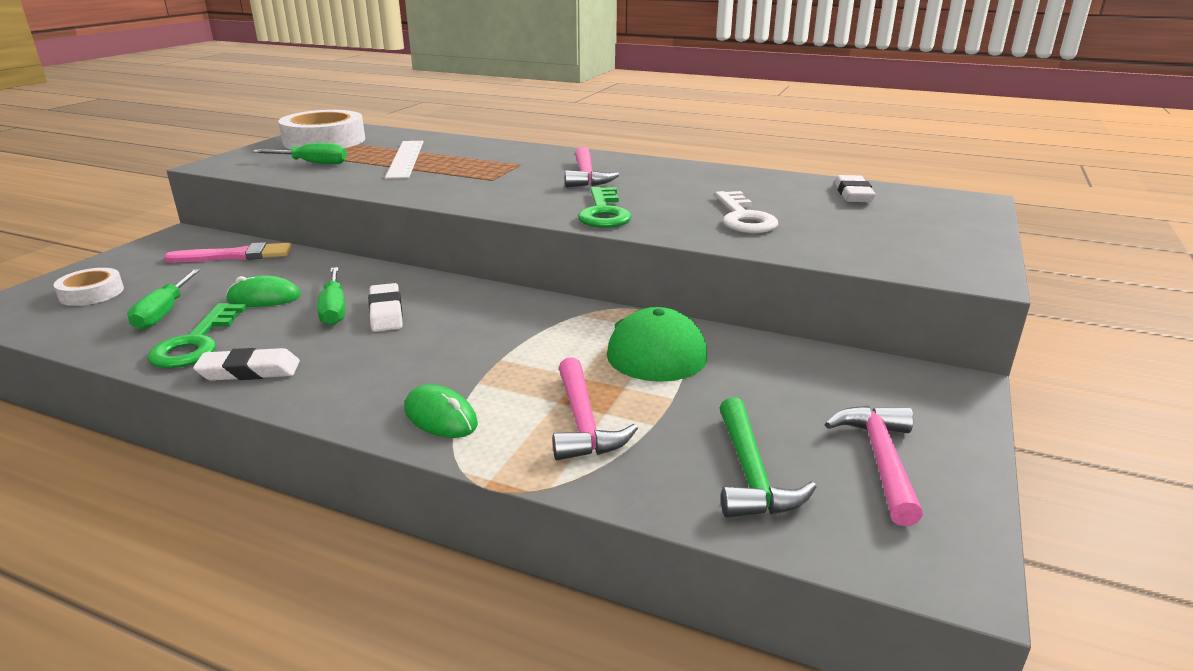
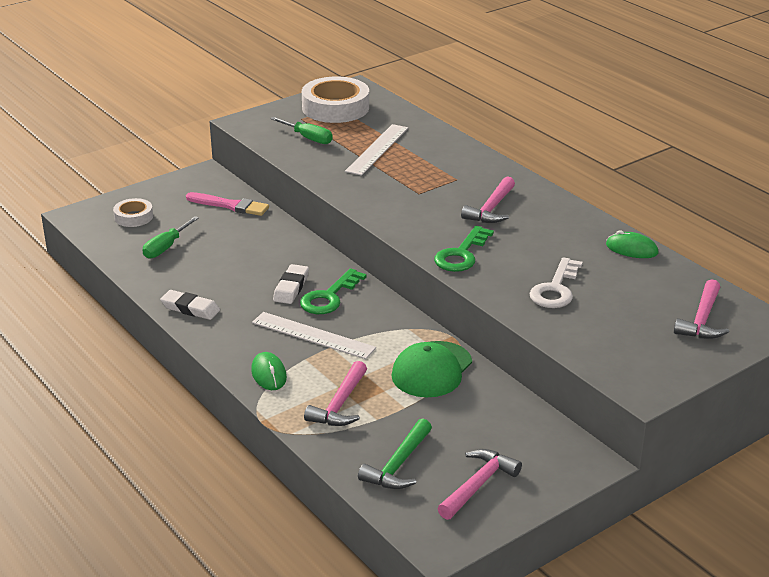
camera: 30 degrees right, 5 degrees up
(196, 343) = (172, 278): green key -> green key (329, 297)
(264, 298) = (227, 252): green mouse -> green mouse (631, 249)
(334, 309) = (262, 275): green screwdriver -> none
(463, 354) = (313, 335): none -> white ruler
(853, 194) = (677, 289): white eraser -> none
(915, 209) = (702, 320): none -> pink hammer

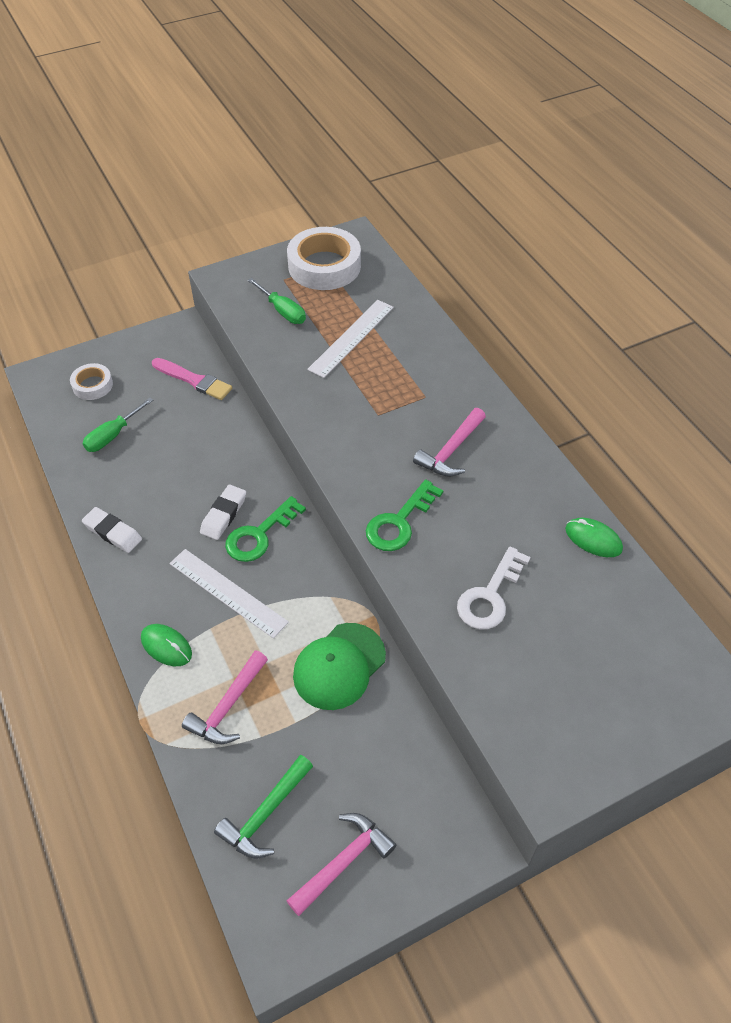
camera: 10 degrees right, 20 degrees up
(269, 374) = (166, 646): green mouse -> green mouse turned 45 degrees counterclockwise
(702, 320) = (646, 674): pink hammer -> none

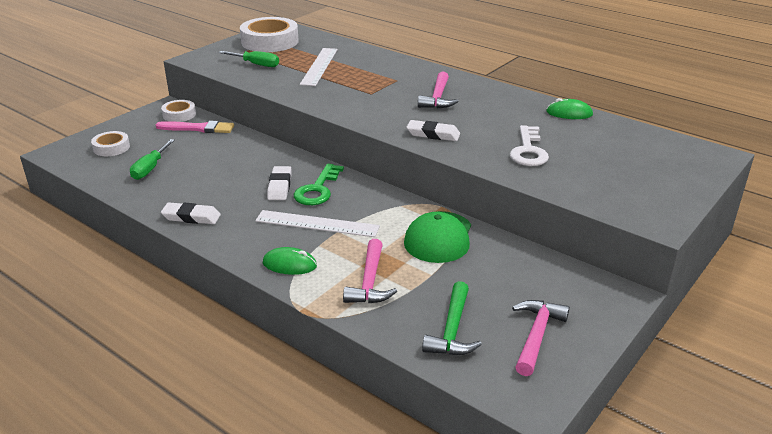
camera: 25 degrees left, 20 degrees down
(186, 348) = (179, 115): none -> white tape
(399, 522) = (433, 134): green key -> white eraser

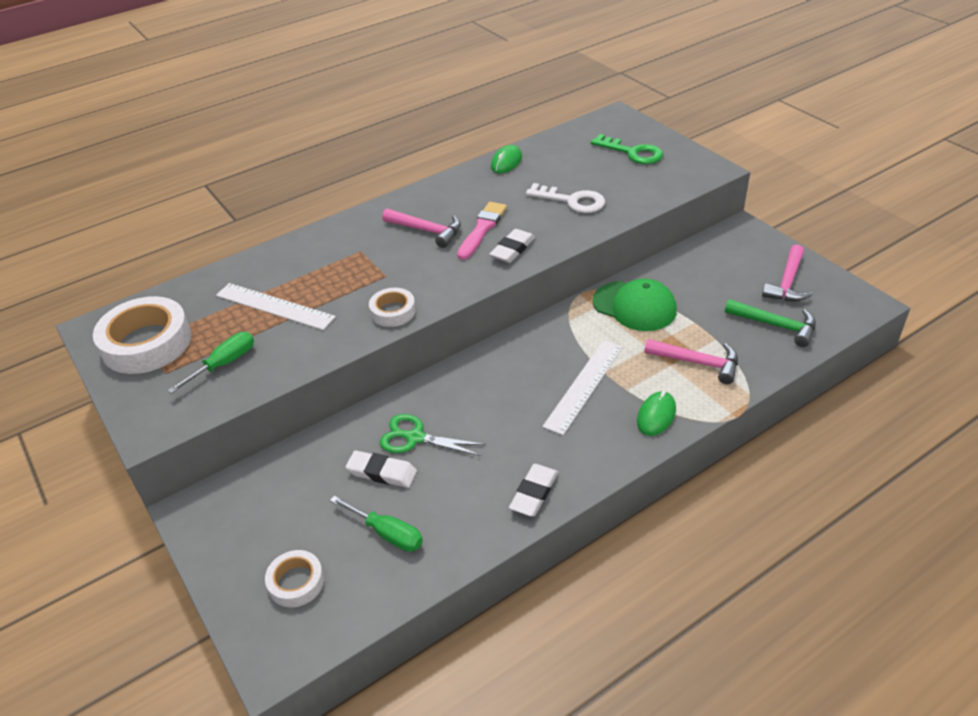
camera: 70 degrees left, 10 degrees up
(179, 115) = (231, 496): white tape -> white tape (393, 311)
(198, 128) = (291, 475): pink brush -> pink brush (482, 229)
(240, 162) = (415, 438): none -> green scissors
(280, 186) = (492, 407): white eraser -> white eraser (382, 472)
(317, 189) = (512, 376): green key -> green key (632, 152)
(536, 335) = (787, 283): pink hammer -> pink hammer turned 105 degrees counterclockwise

